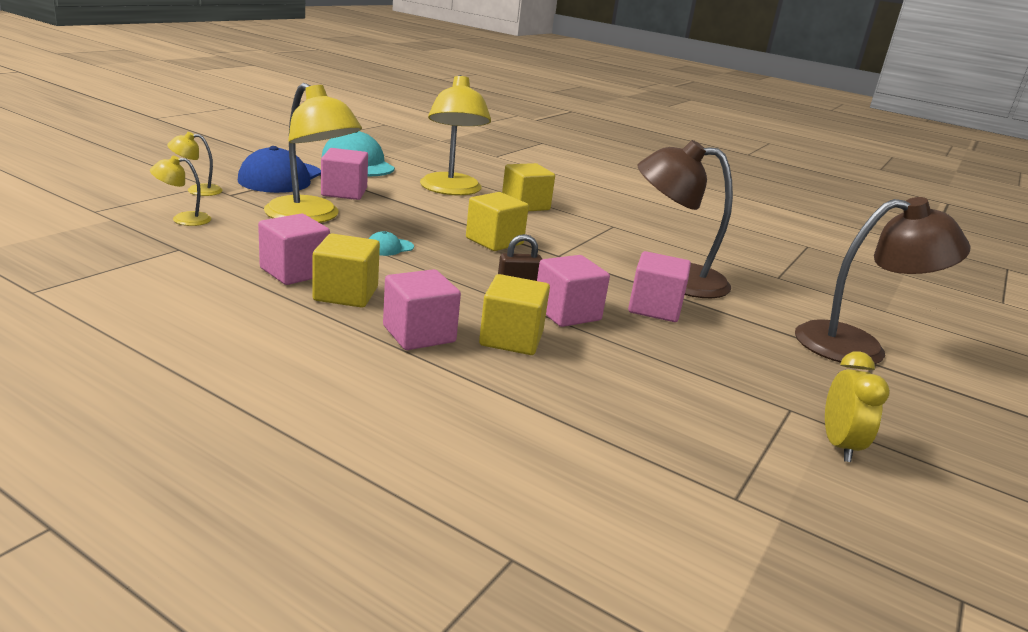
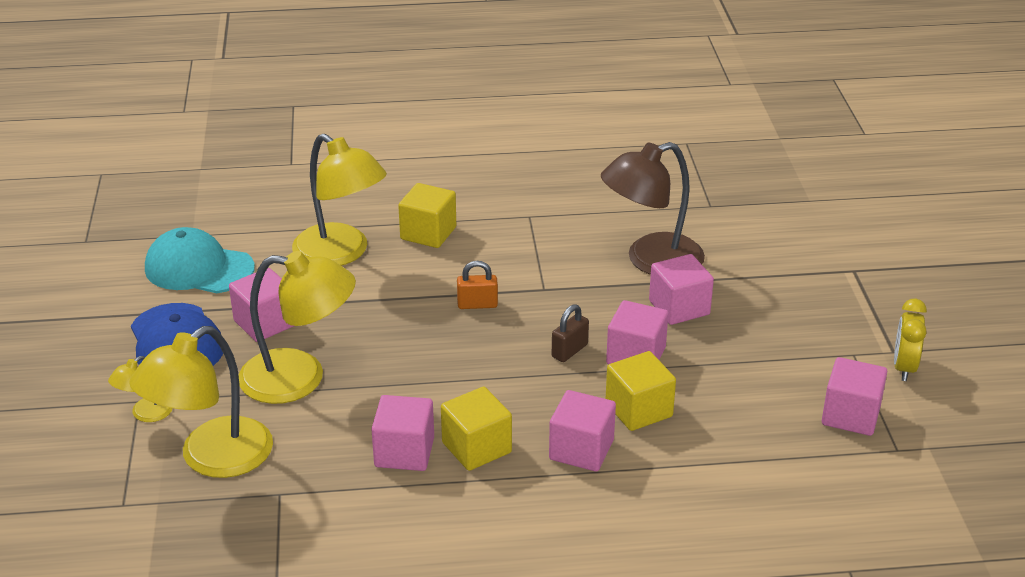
camera: 35 degrees left, 10 degrees up
(183, 219) = (212, 458): yellow lamp -> yellow lamp, size x2.17
(389, 247) = (419, 372): turquoise cap -> none
(494, 241) = (477, 304): yellow cube -> orange padlock
(719, 445) = (850, 415): none -> pink cube
(839, 445) = (904, 368): yellow clock -> yellow clock turned 135 degrees counterclockwise
(857, 346) = (830, 258): brown lamp -> none

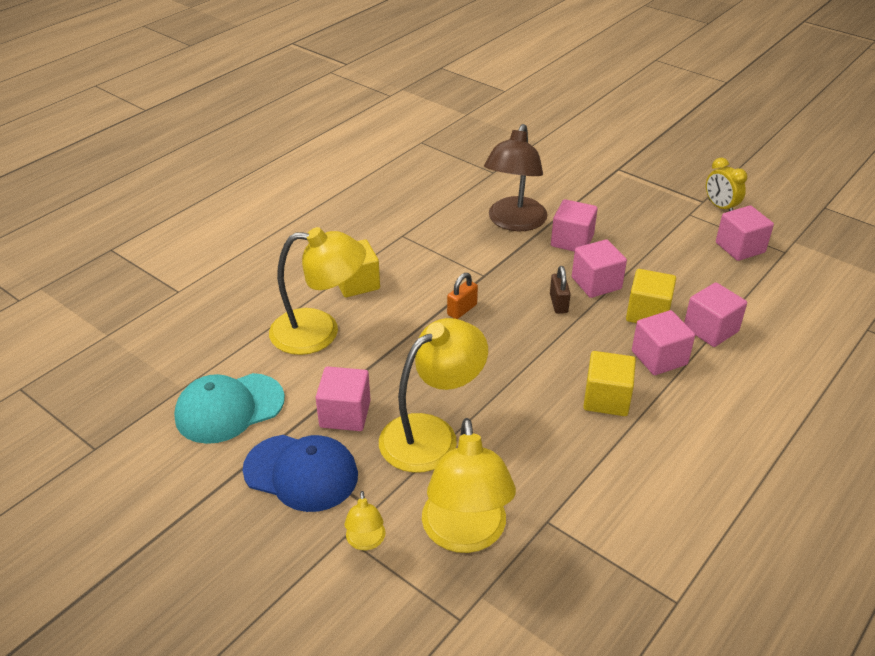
camera: 45 degrees left, 5 degrees up
(404, 452) = (573, 433): pink cube -> pink cube (710, 329)

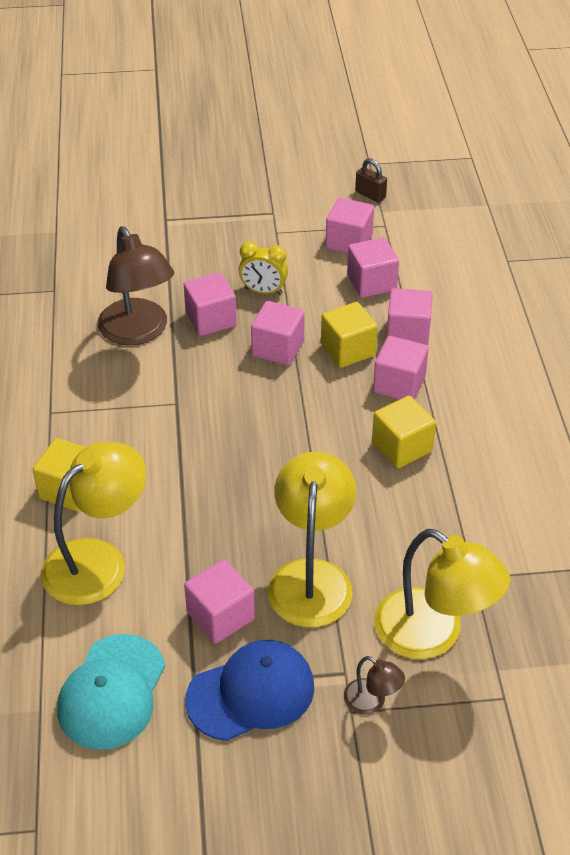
camera: 45 degrees left, 5 degrees up
(366, 542) = (372, 702): yellow lamp -> brown lamp
(462, 310) = (198, 449): orange padlock -> none
(558, 303) = (270, 388): brown padlock -> brown padlock (370, 195)
(720, 207) = (292, 210): yellow clock -> yellow clock (263, 291)
(724, 282) = (371, 283): none -> pink cube

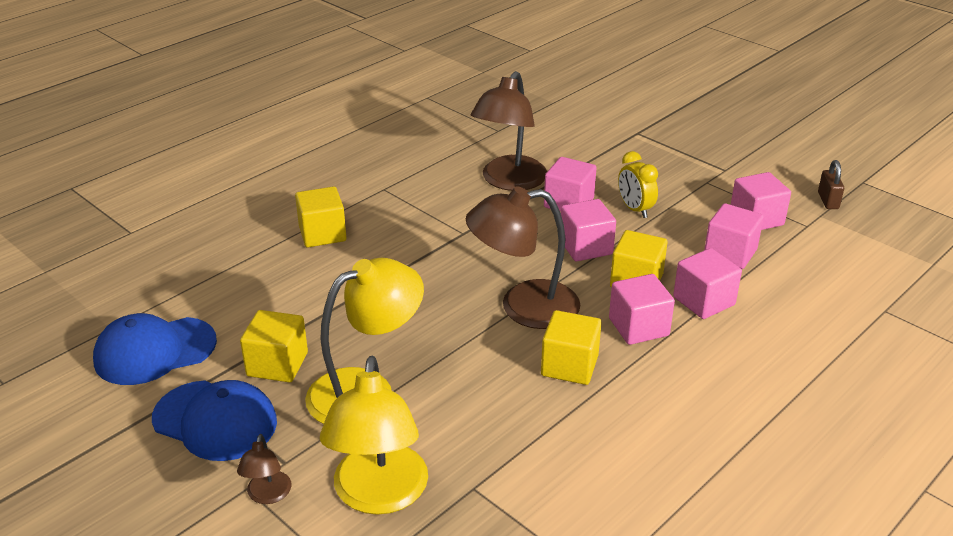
camera: 50 degrees right, 10 degrees down
(98, 561) = (270, 280): yellow lamp -> none
(112, 692) = (154, 351): turquoise cap -> blue cap
(220, 616) = (277, 364): pink cube -> yellow cube
(310, 428) = (523, 307): none -> brown lamp

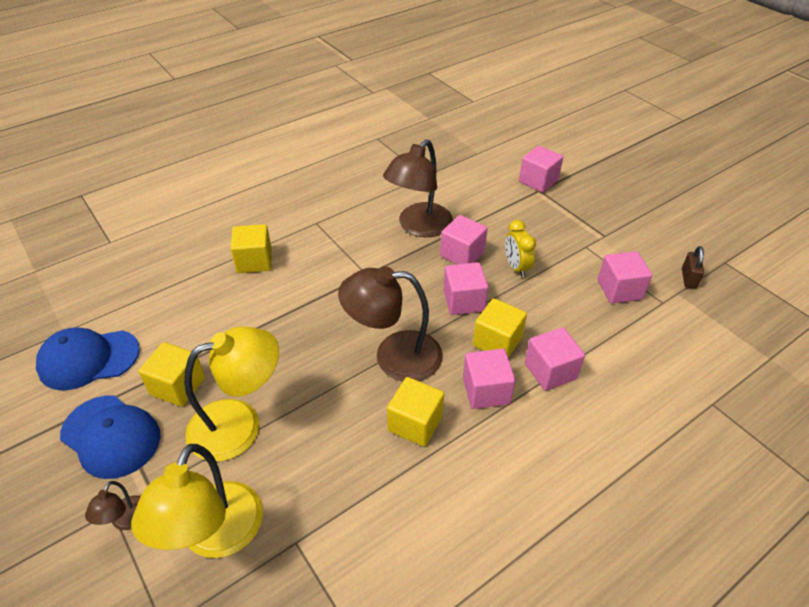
camera: 10 degrees right, 10 degrees up
(730, 253) = (587, 323): pink cube -> pink cube (538, 181)

